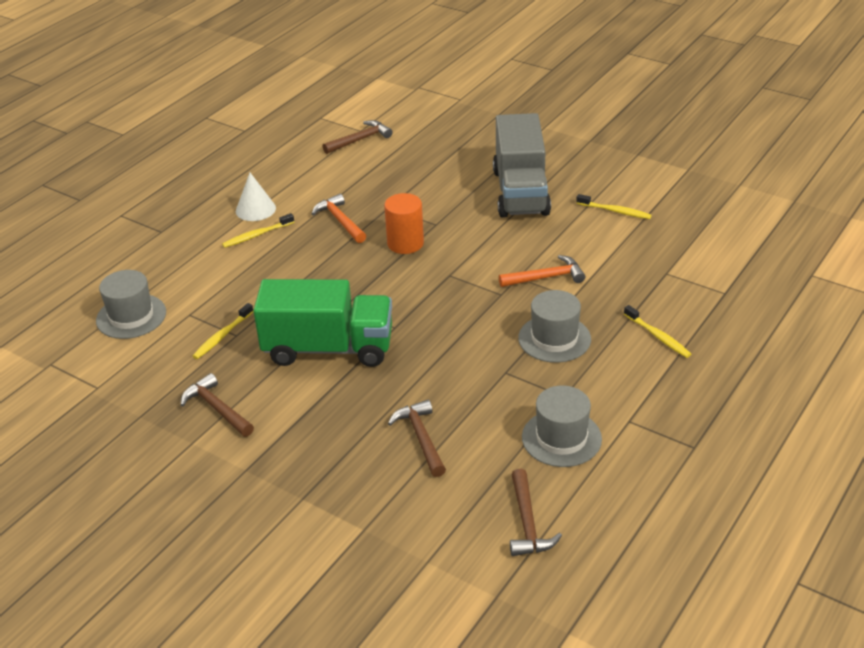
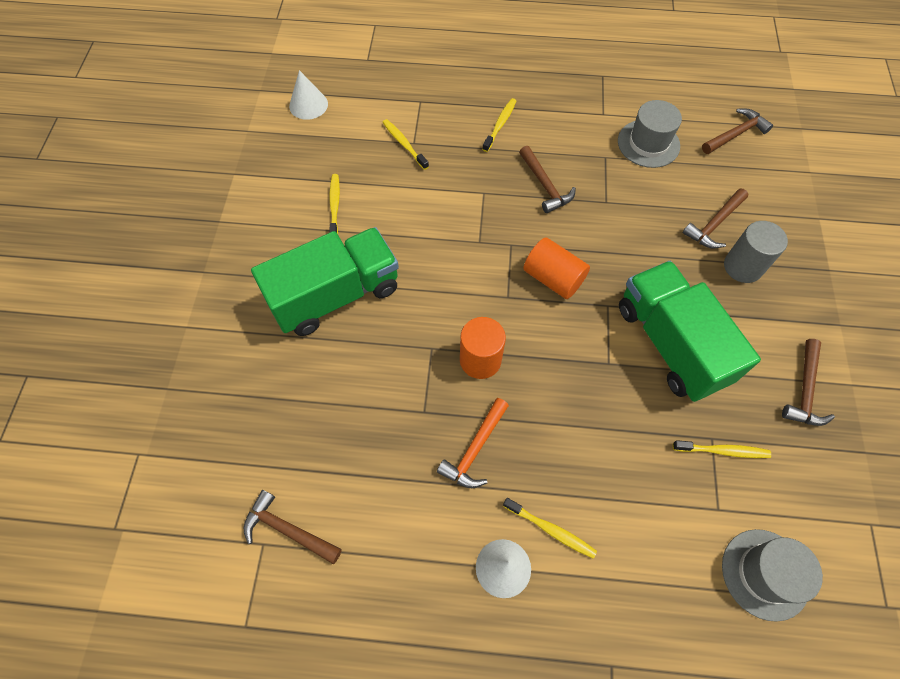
camera: 120 degrees left, 25 degrees up
(359, 433) = (743, 267): none -> grey cylinder
(446, 306) = (553, 278): none -> orange cylinder
(520, 192) = (336, 295): grey truck -> green truck
(546, 277) = (467, 220): orange hammer -> none
(554, 338) = (545, 185): grey hat -> brown hammer
(667, 267) = (404, 144): none -> yellow toothbrush
(757, 223) = (308, 105): none -> white cone

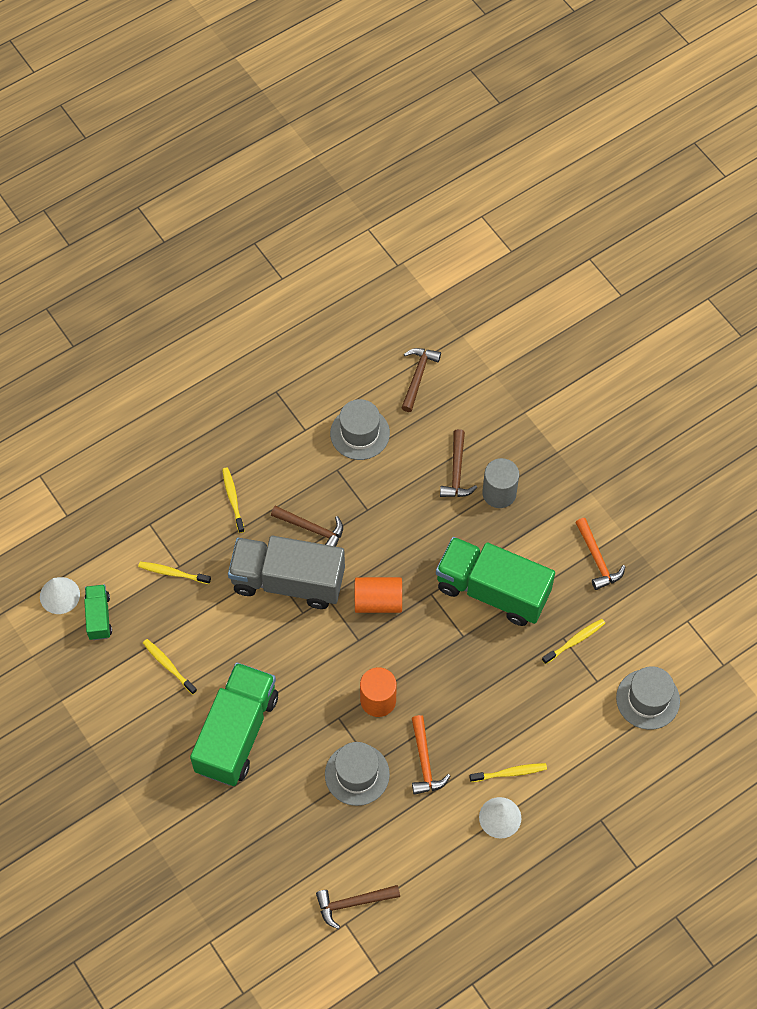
camera: 40 degrees left, 0 degrees up
(320, 137) = (99, 617): none -> green truck
(402, 410) = (357, 774): none -> grey hat
(489, 210) = (288, 581): none -> grey truck
(805, 390) = (597, 559): brown hammer -> orange hammer

